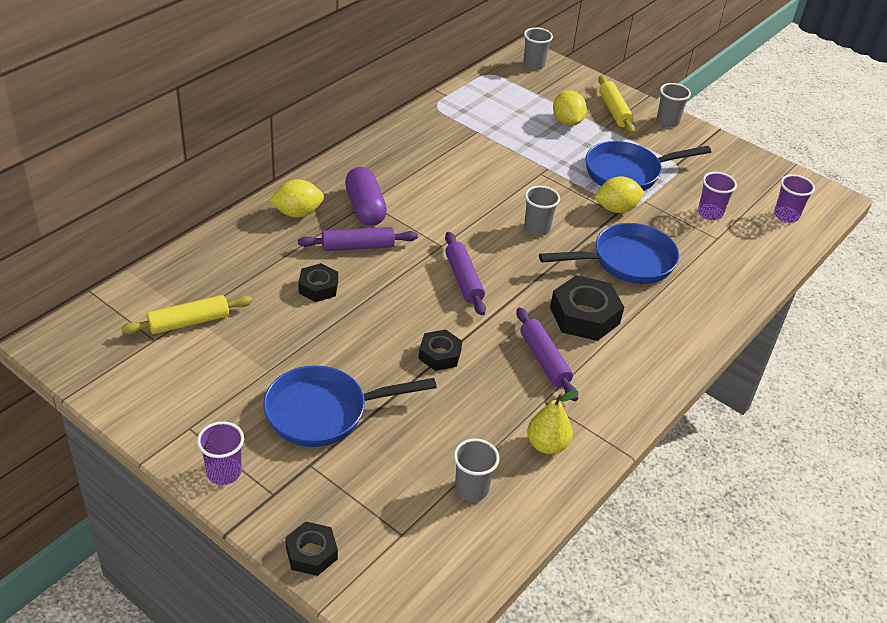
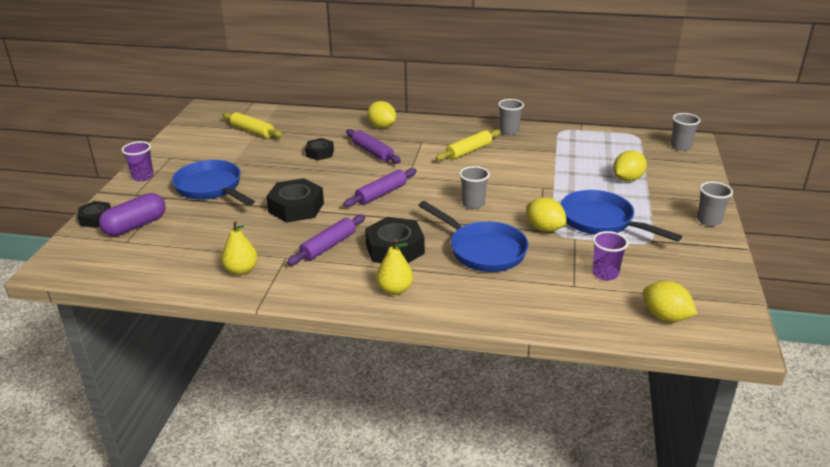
camera: 65 degrees right, 10 degrees down
(365, 208) = (414, 143): purple capsule -> purple capsule (135, 226)
(439, 355) = (296, 207): black nut -> black nut, size x1.67
(471, 489) = (179, 253): grey cup -> grey cup (509, 131)
(614, 111) = (679, 193): yellow rolling pin -> yellow rolling pin (469, 151)
(657, 345) = (395, 289): none -> yellow pear
(786, 216) = (665, 317): purple cup -> yellow lemon

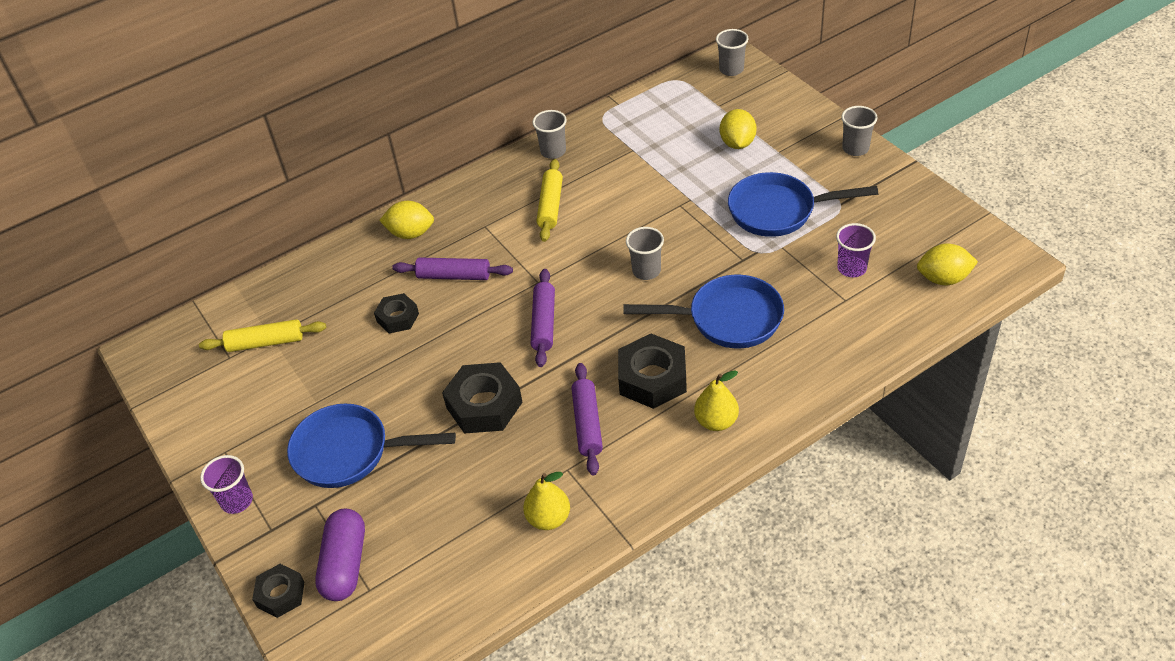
camera: 40 degrees left, 15 degrees up
(544, 228) = (744, 254): yellow lemon -> none

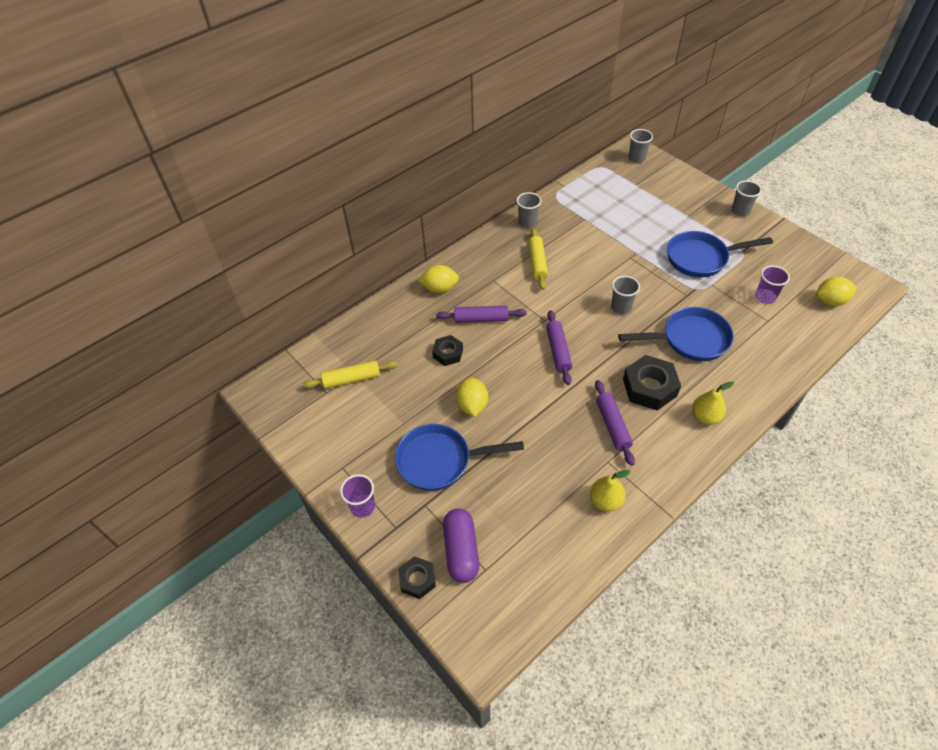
camera: 10 degrees left, 5 degrees up
(484, 405) = (532, 416): black nut -> none
(737, 143) = (657, 211): yellow lemon -> yellow lemon (472, 405)

